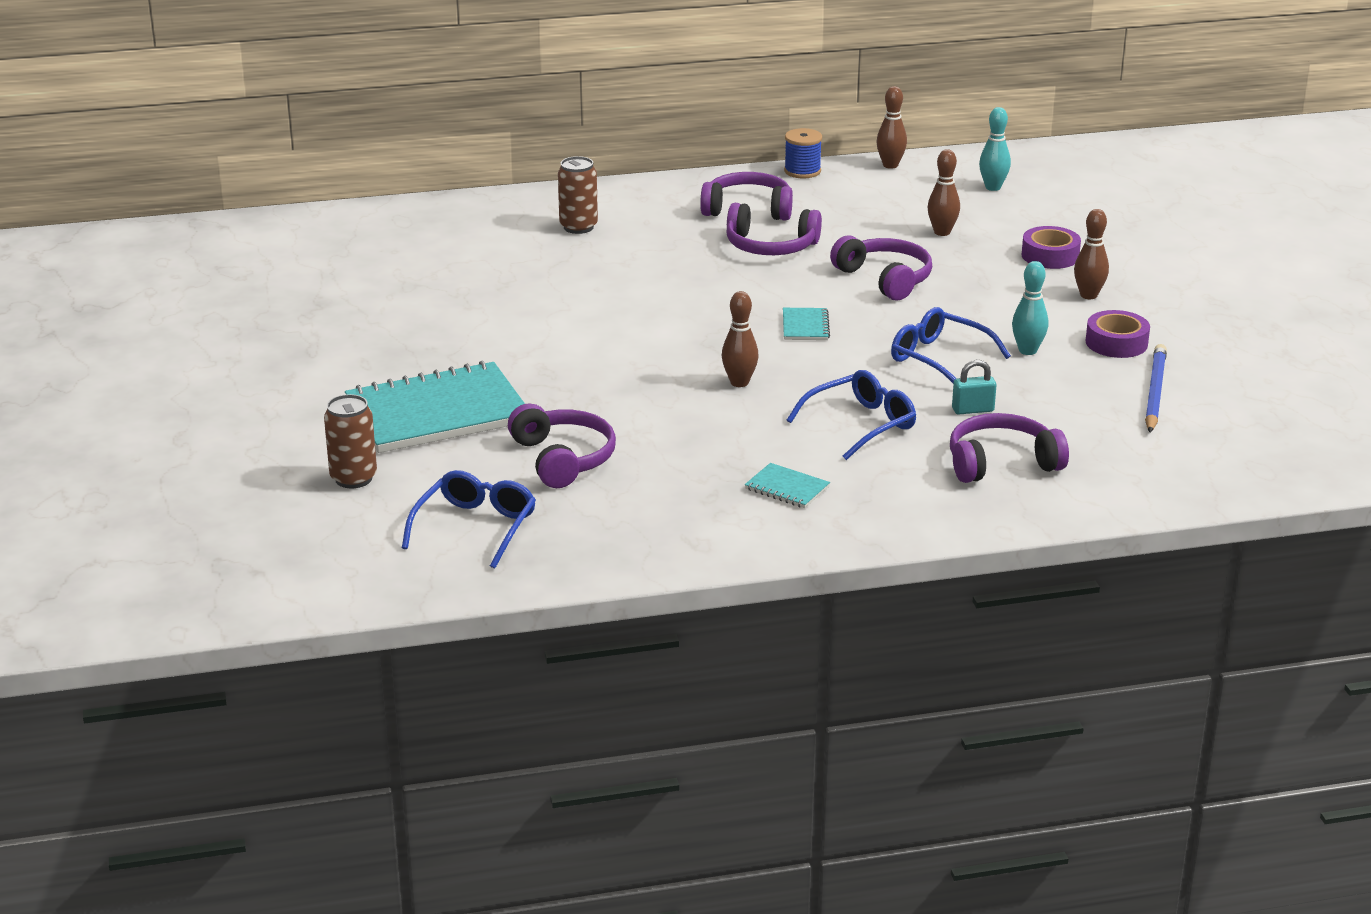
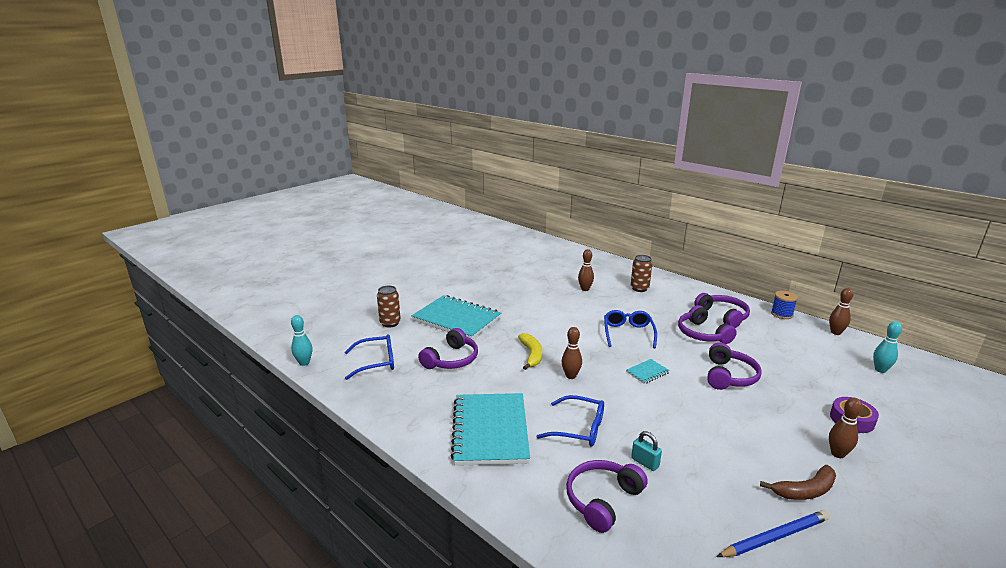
camera: 55 degrees right, 5 degrees down
(643, 390) = (531, 355): none -> yellow banana
(787, 488) = (490, 430): turquoise notebook -> turquoise notebook, size x2.40
(939, 358) = (680, 427): blue glasses -> blue glasses (628, 333)
(942, 232) = (805, 373): brown bowling pin -> brown bowling pin (585, 289)
(1001, 462) = (602, 500): purple headphones -> purple headphones turned 90 degrees counterclockwise
(1027, 351) = (738, 456): turquoise bowling pin -> turquoise bowling pin (304, 363)
(1116, 343) = (805, 490): purple tape -> brown banana

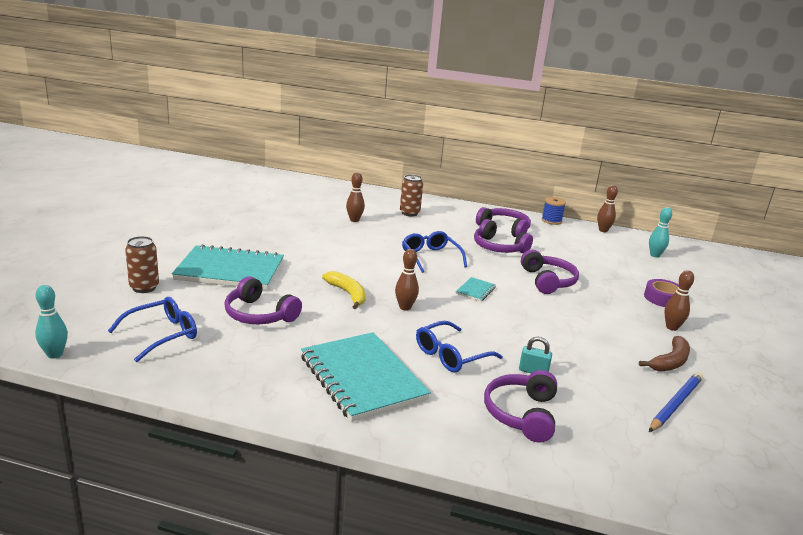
camera: 30 degrees left, 0 degrees up
(451, 359) = (259, 315): purple headphones -> purple headphones turned 120 degrees clockwise
(579, 428) = (451, 355): blue glasses -> blue glasses turned 150 degrees clockwise

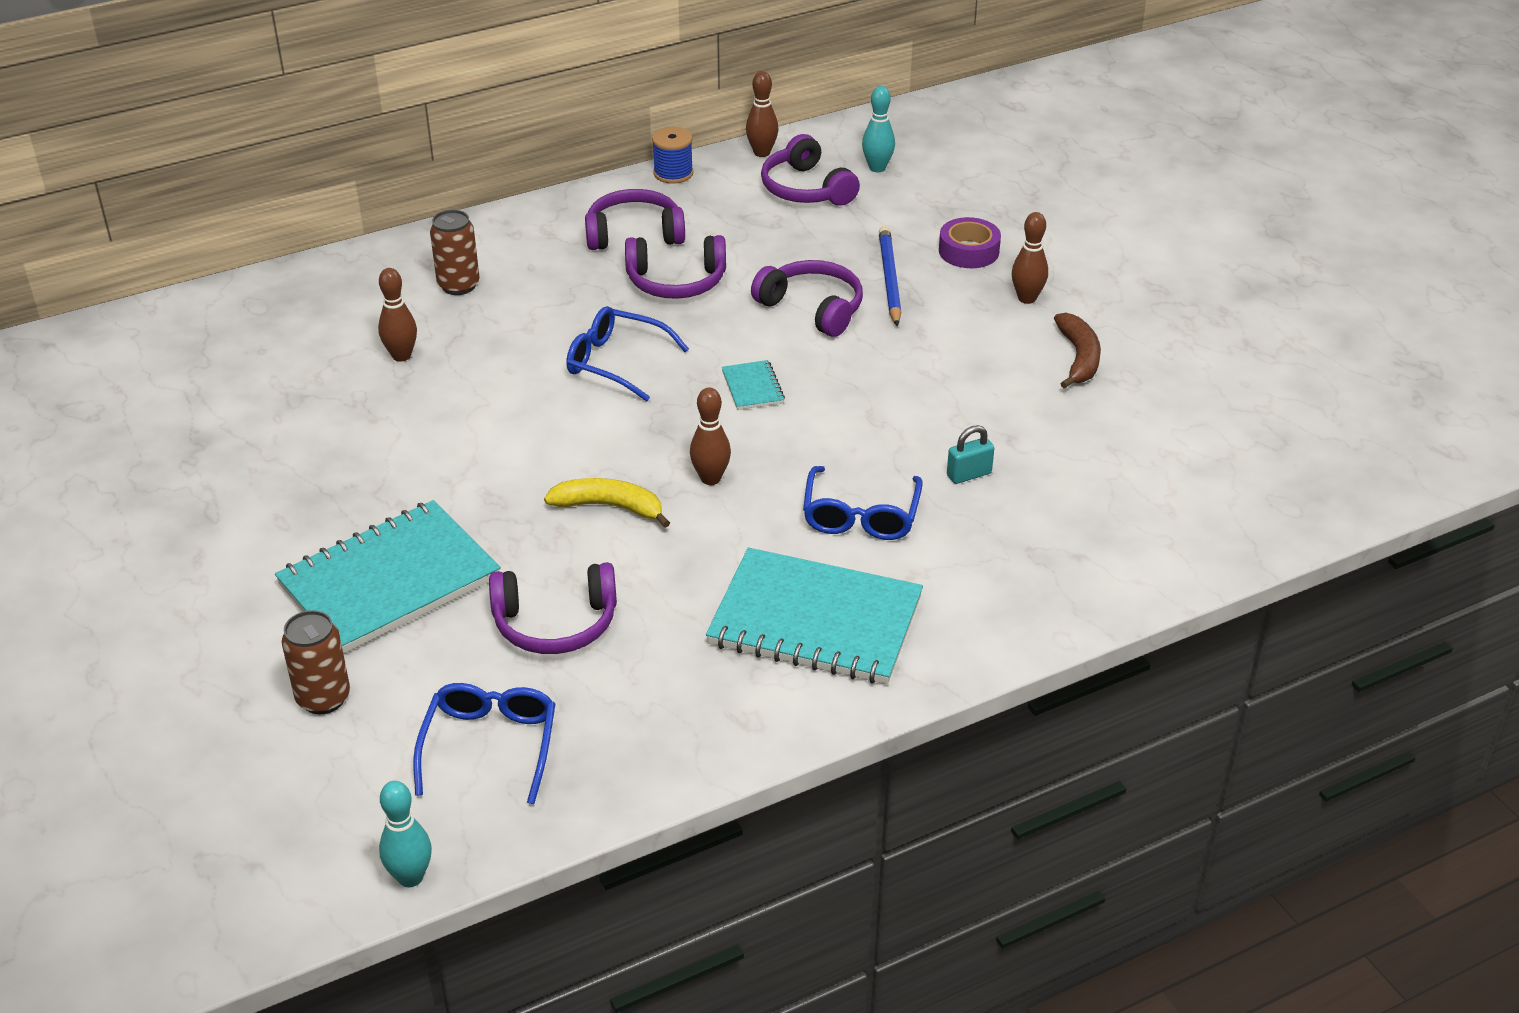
camera: 40 degrees left, 15 degrees up
(521, 414) = (1025, 543): purple headphones -> purple headphones (805, 189)
(675, 404) = (1142, 419): blue pencil -> blue pencil (889, 279)

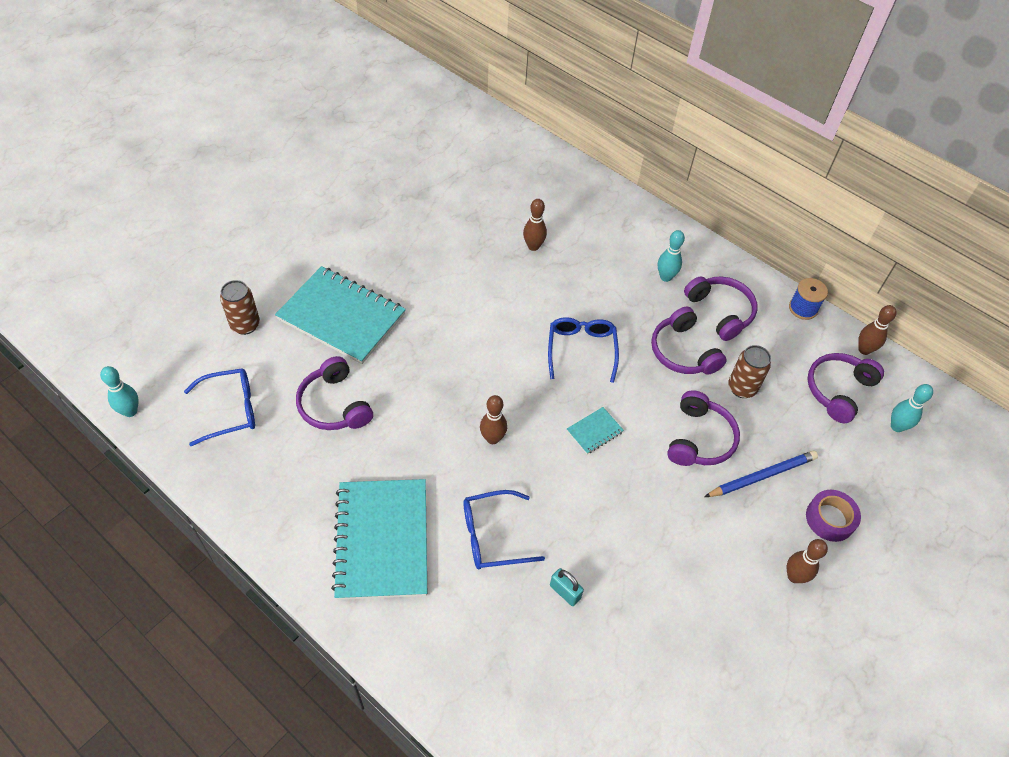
camera: 65 degrees right, 15 degrees up
(458, 285) = (613, 246): brown can -> brown can (742, 388)
(546, 259) = (665, 277): none -> turquoise bowling pin
(610, 507) = (444, 395): yellow banana -> none
(1078, 358) = (739, 634): brown banana -> none

